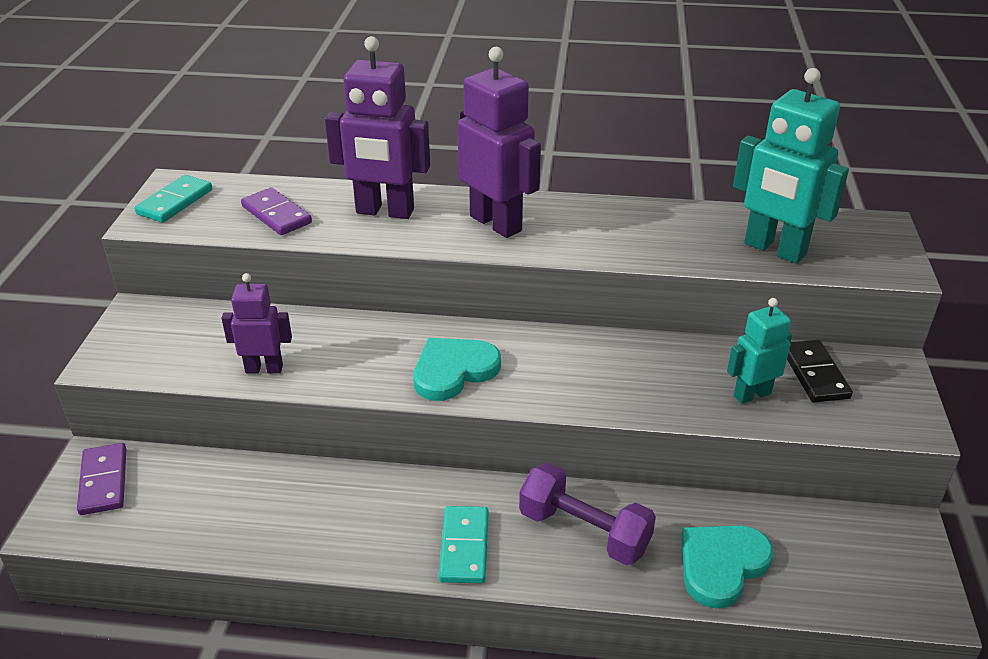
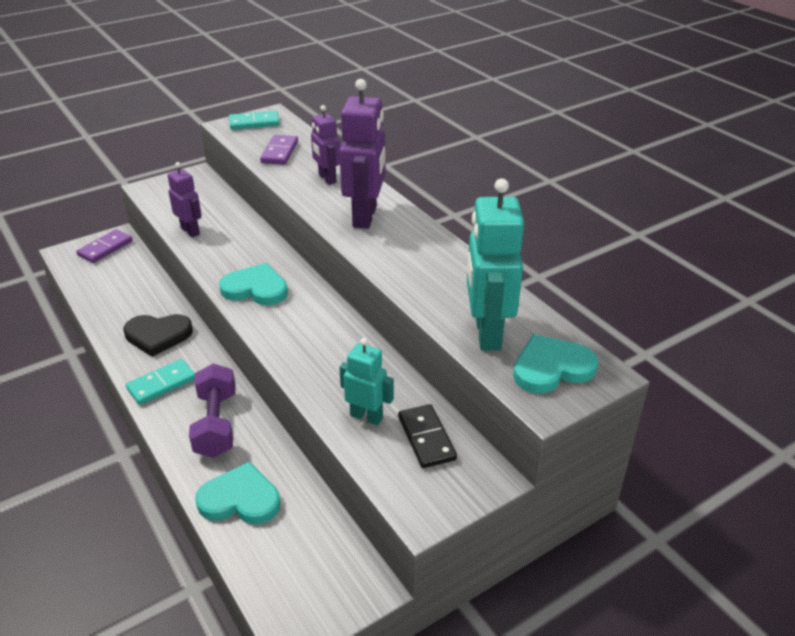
camera: 50 degrees right, 0 degrees up
(365, 511) = (158, 336): none -> black heart
(384, 212) = (327, 179): purple robot -> purple robot, size x0.59
(815, 374) = (426, 438): black domino -> black domino turned 60 degrees counterclockwise
(854, 243) = (551, 368): none -> turquoise heart

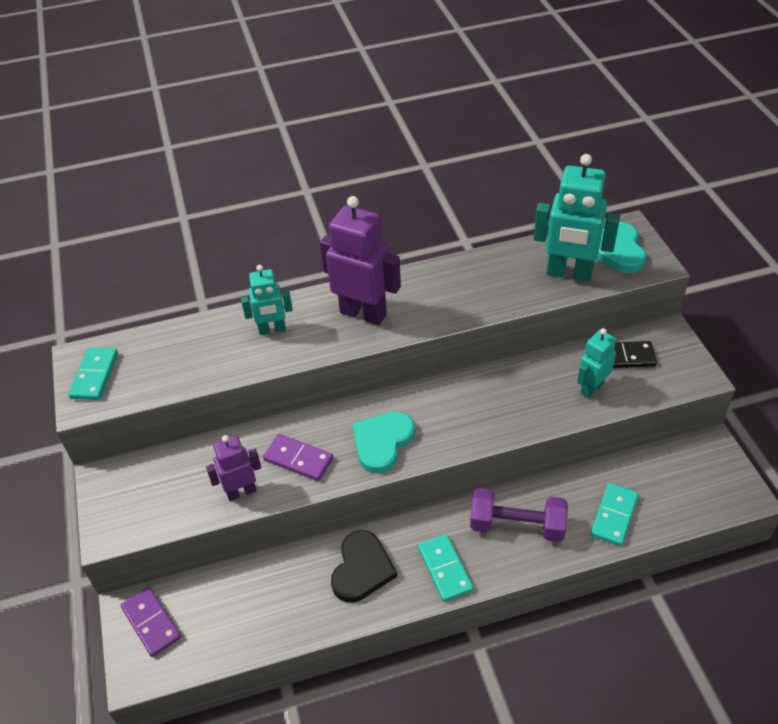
camera: 70 degrees left, 10 degrees up
(240, 499) = (614, 516): turquoise heart -> turquoise domino
(280, 152) = (188, 361): purple domino -> purple domino (298, 459)
(327, 179) = (272, 330): purple robot -> turquoise robot

